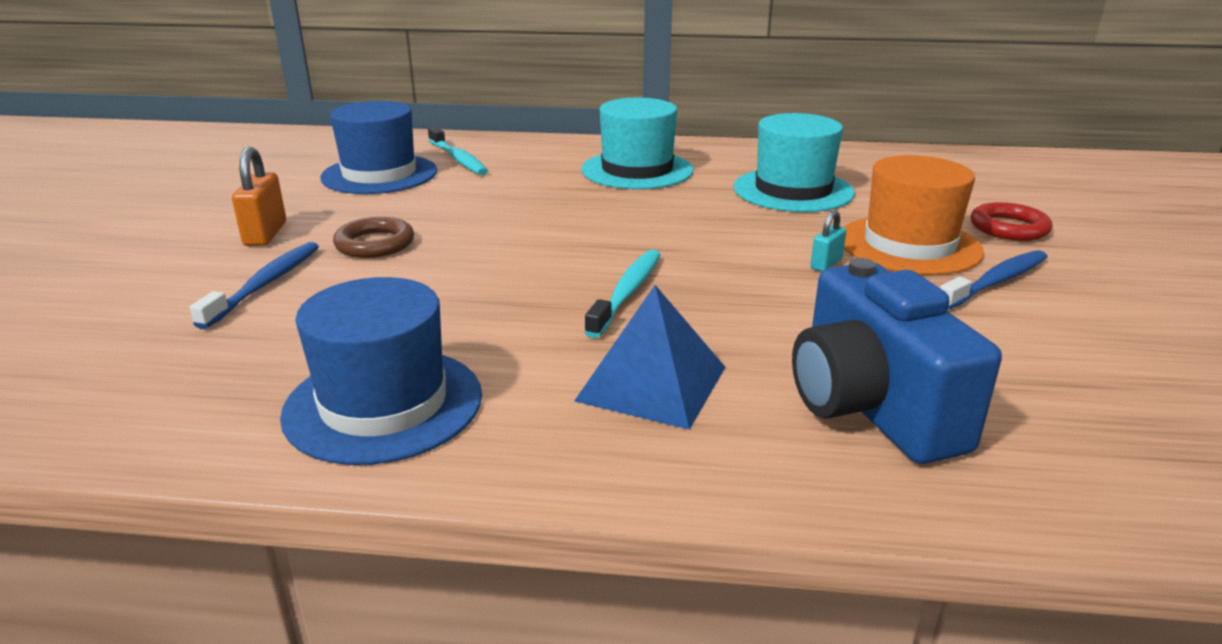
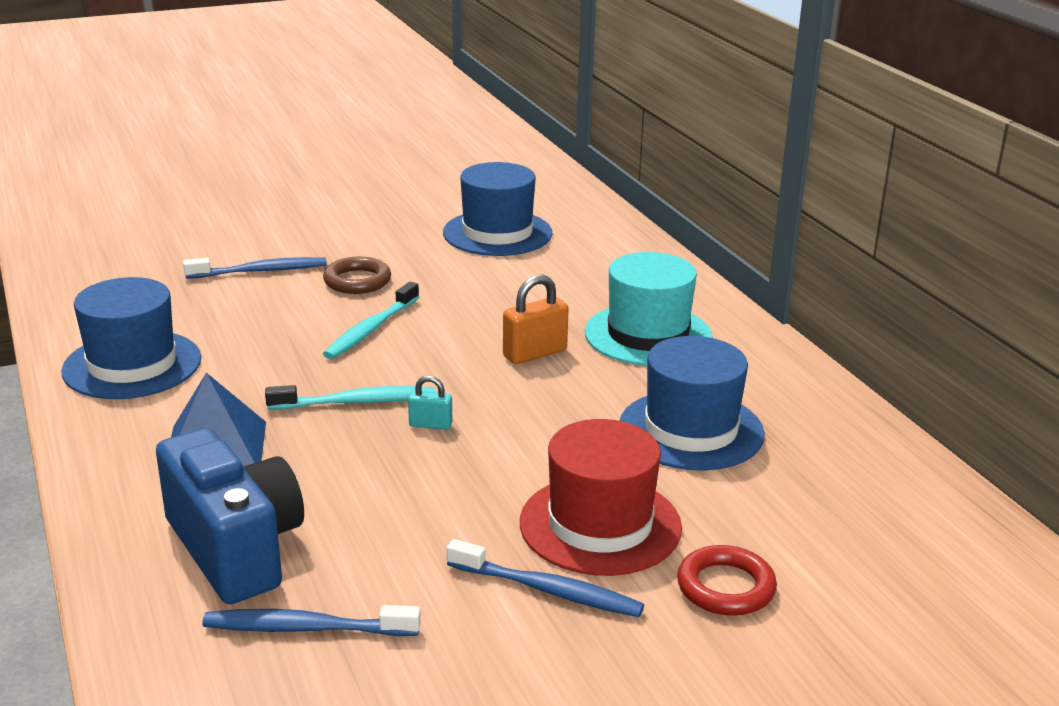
camera: 60 degrees right, 0 degrees up
(265, 234) = (339, 240): orange padlock -> orange padlock (535, 353)
(458, 159) = (574, 249): turquoise toothbrush -> turquoise toothbrush (371, 329)
(793, 190) = (691, 430): turquoise hat -> blue hat
(826, 264) = (502, 484): turquoise padlock -> turquoise padlock (430, 425)
(871, 408) = (235, 549): blue camera -> blue camera turned 105 degrees clockwise
(909, 245) = (600, 525): orange hat -> red hat
(1031, 395) = (306, 628): none -> blue toothbrush

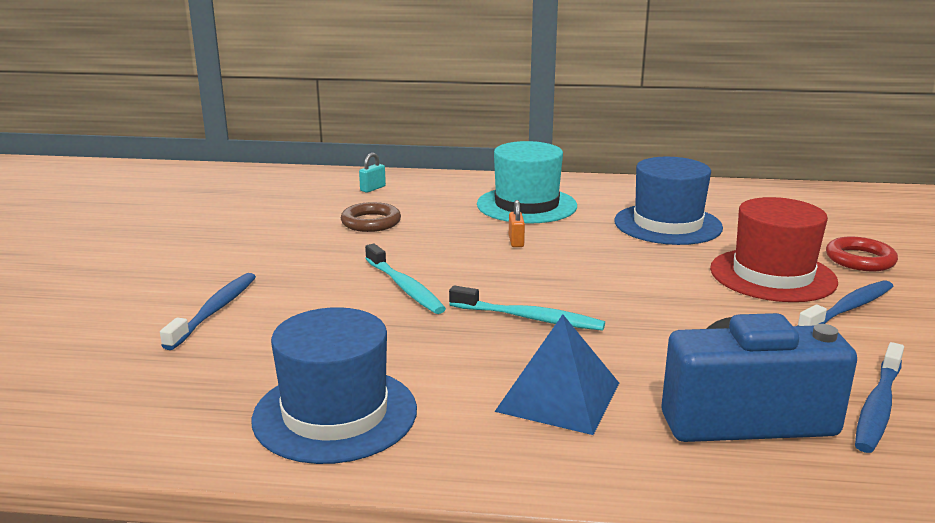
camera: 60 degrees left, 5 degrees down
(356, 402) = (529, 318): turquoise toothbrush -> turquoise toothbrush turned 90 degrees clockwise
(357, 281) = (303, 274): brown ring -> brown ring (371, 222)
(430, 425) = (593, 298): turquoise padlock -> turquoise padlock (373, 188)
(497, 233) = (296, 209): blue hat -> none
(535, 353) = (516, 241): orange padlock -> orange padlock, size x0.59

